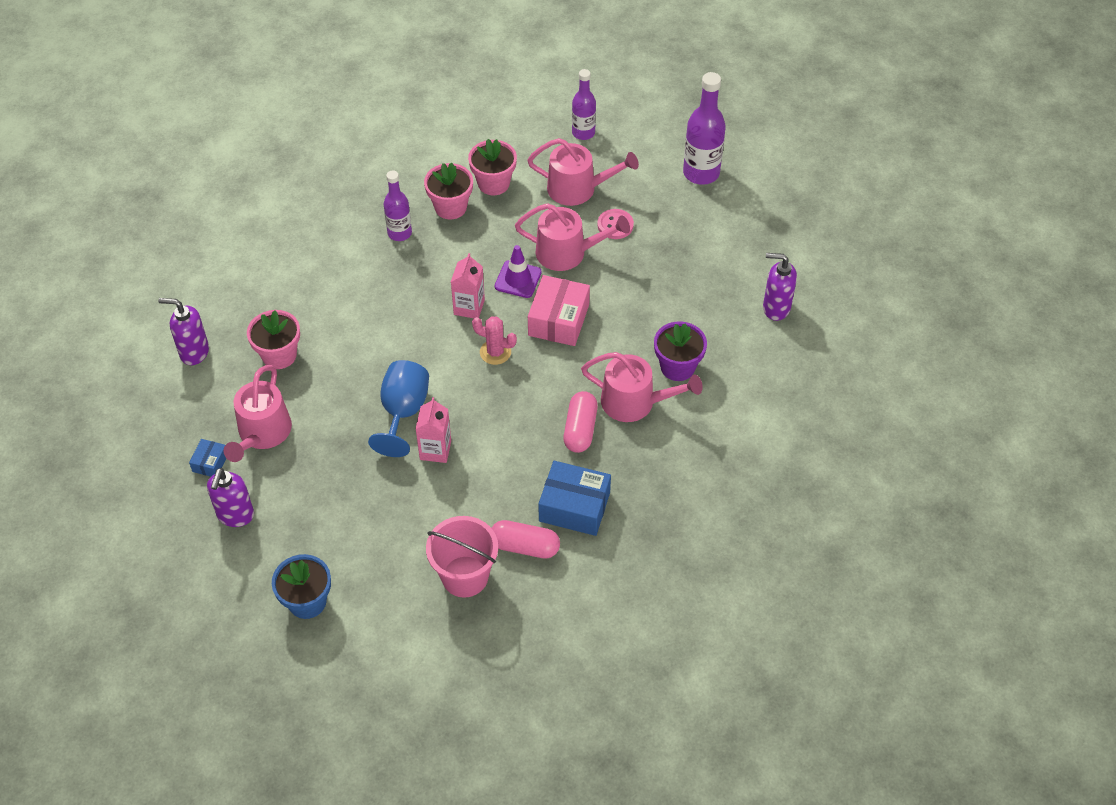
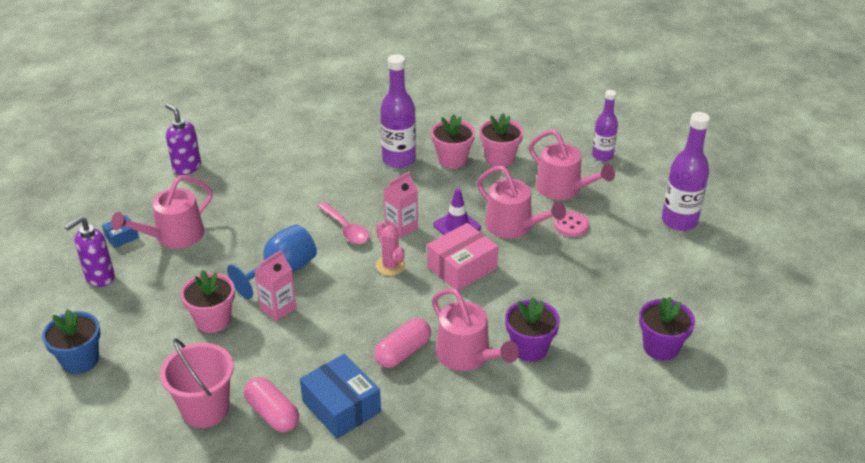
camera: 35 degrees right, 15 degrees down
(279, 355) = (238, 195): pink flower pot -> pink flower pot (213, 320)
(399, 233) = (399, 160): purple bottle -> purple bottle, size x1.55
(420, 336) = (346, 229): none -> pink spoon
(776, 308) = (661, 347): purple soap dispenser -> purple flower pot

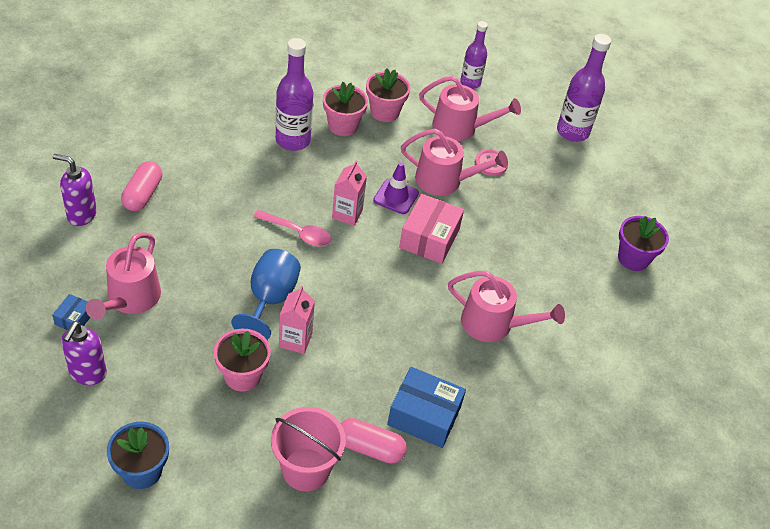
camera: 35 degrees left, 10 degrees up
(390, 266) = (366, 258): pink cactus -> none
(403, 352) = (438, 342): pink capsule -> pink capsule (143, 194)
(529, 348) = (537, 297): purple flower pot -> none

